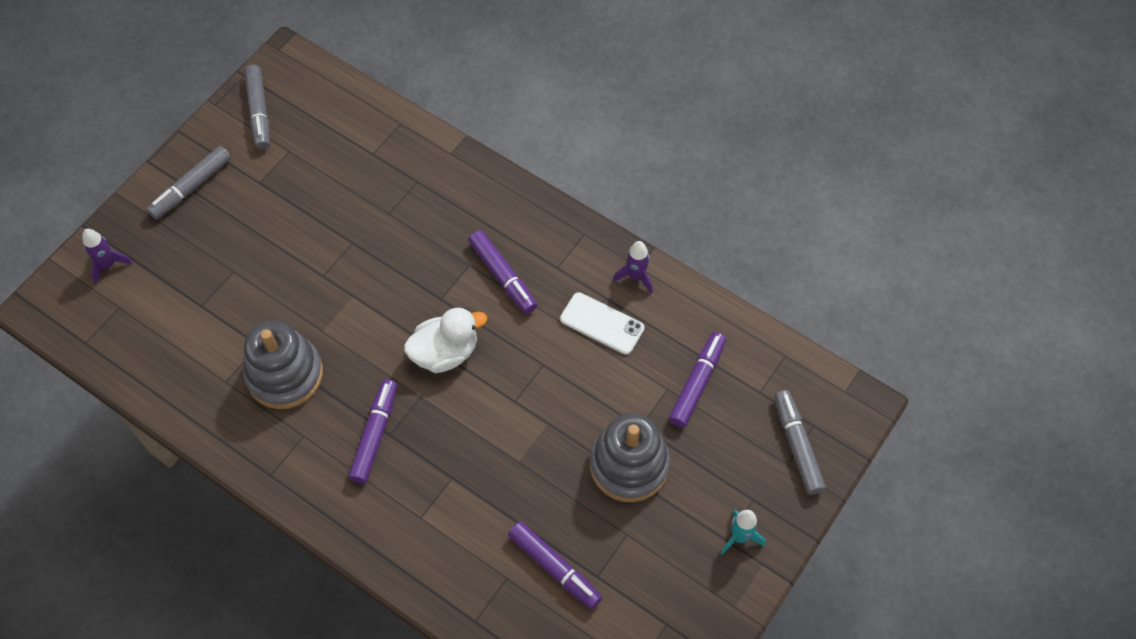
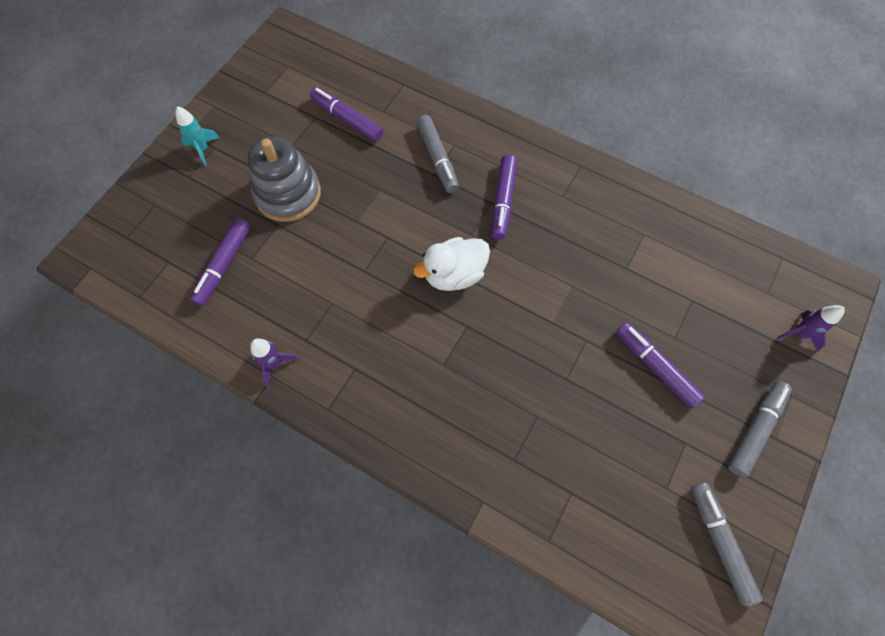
camera: 175 degrees right, 5 degrees up
(285, 374) = (593, 244): grey stacking toy -> none
(503, 276) = (408, 354): purple marker -> purple marker (655, 367)
(602, 323) = (309, 313): white phone -> none
(797, 445) = (143, 219): grey marker -> grey marker (437, 158)

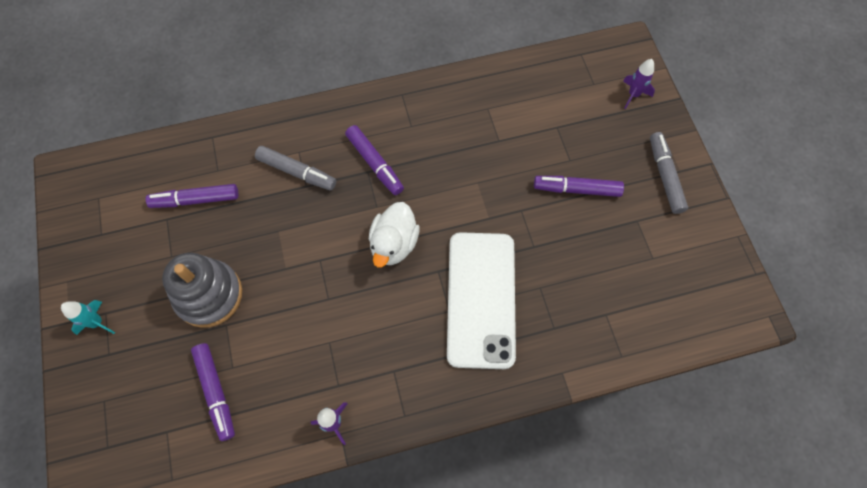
camera: 45 degrees left, 0 degrees up
(478, 379) = (481, 299): none -> white phone
(719, 542) = (708, 261): grey marker -> none

